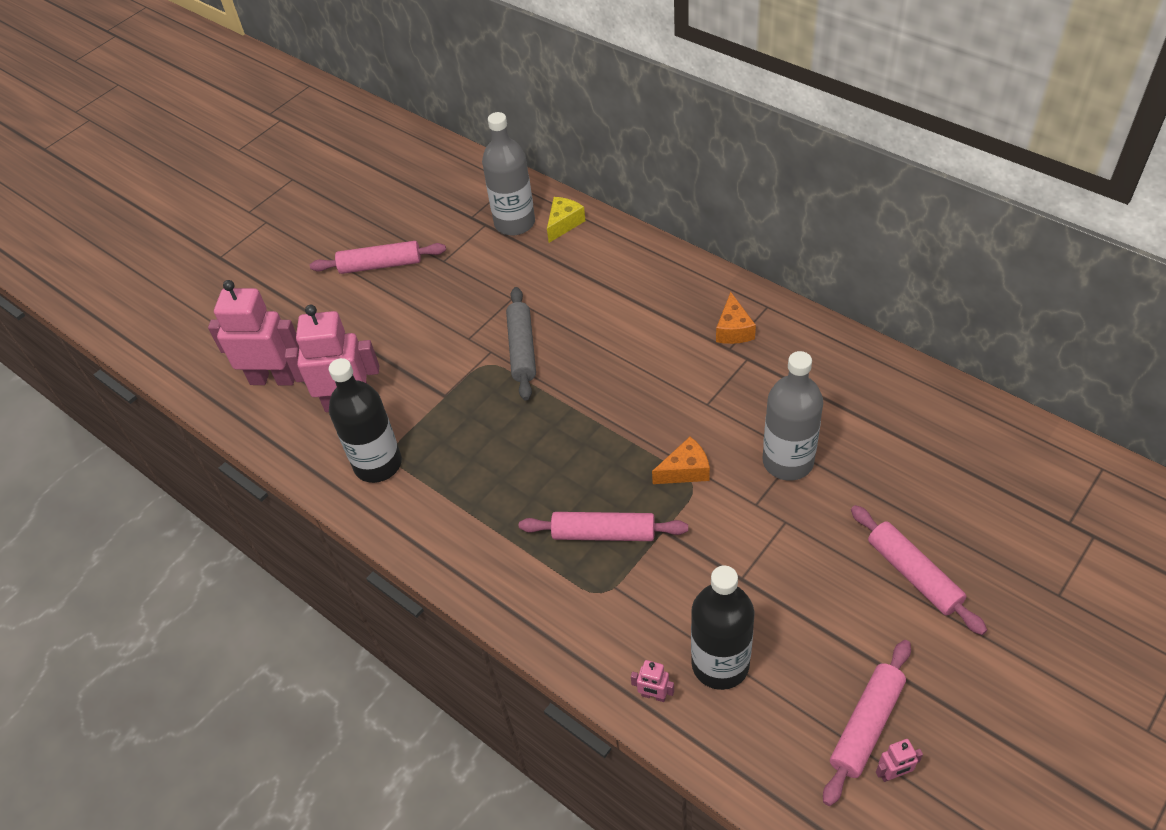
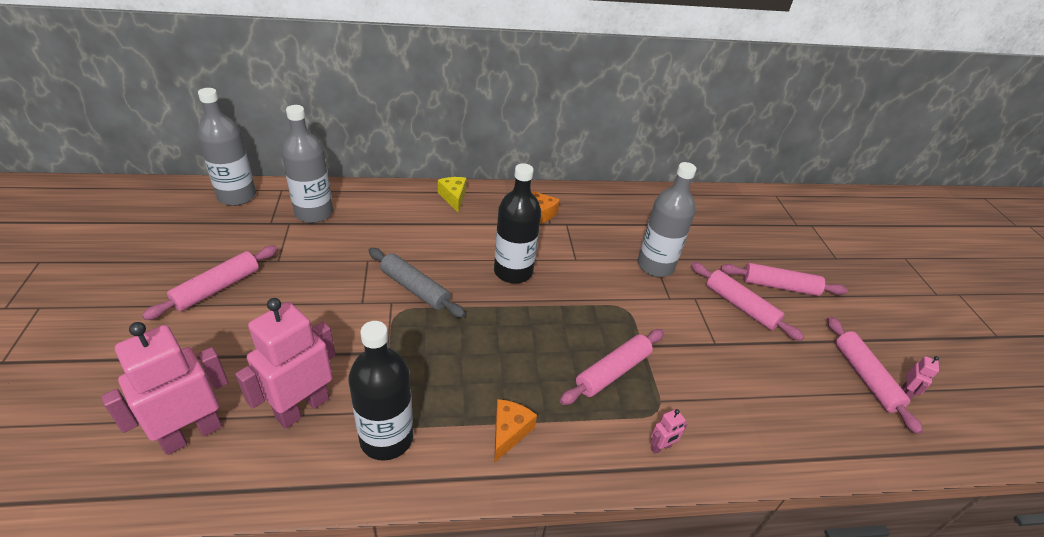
camera: 55 degrees left, 10 degrees down
(469, 174) = (237, 196): none -> grey bottle
(564, 224) = (354, 199): yellow cheese -> yellow cheese (453, 197)
(653, 695) = (766, 451): pink robot -> pink robot (660, 447)
(685, 470) = (611, 303): orange cheese -> orange cheese (509, 432)
(720, 664) = (769, 401): black bottle -> black bottle (513, 271)
(827, 563) = (740, 306): none -> pink rolling pin

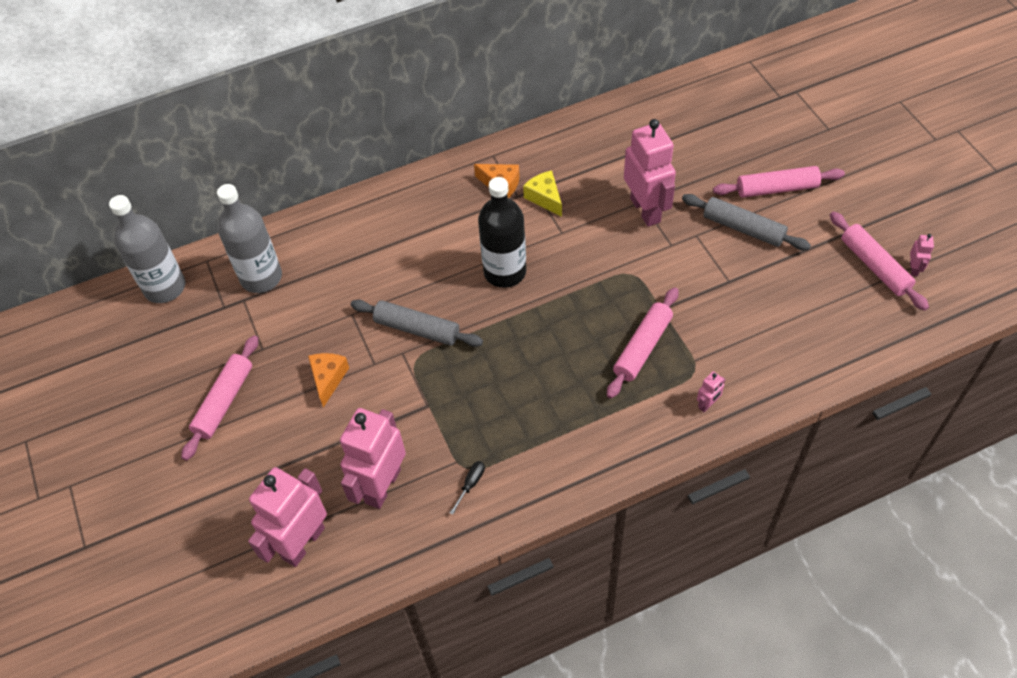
camera: 10 degrees left, 15 degrees up
(386, 438) = (470, 484): black bottle -> black screwdriver
(453, 197) = (399, 200): yellow cheese -> yellow cheese (545, 198)
(509, 432) = (572, 440): orange cheese -> orange cheese (328, 379)
(655, 266) = (645, 210): grey bottle -> pink robot
(740, 306) = (743, 228): pink rolling pin -> grey rolling pin

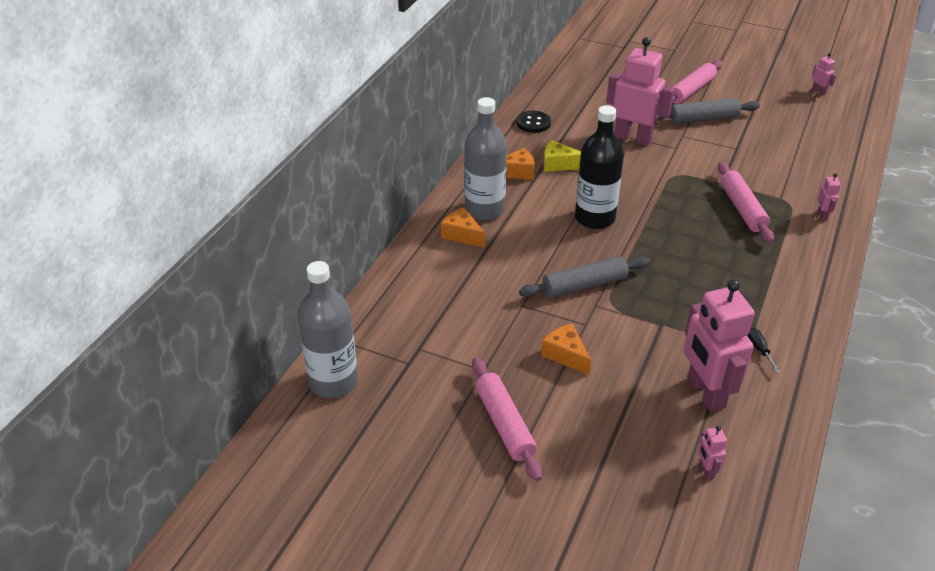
camera: 45 degrees left, 15 degrees down
(261, 277) = (413, 325): grey bottle -> grey bottle (484, 209)
(303, 543) = (706, 470): pink robot -> pink robot, size x0.42
(386, 220) = (462, 235): none -> orange cheese
(579, 140) = (533, 123): none -> black button
(874, 266) = (798, 100): pink rolling pin -> none

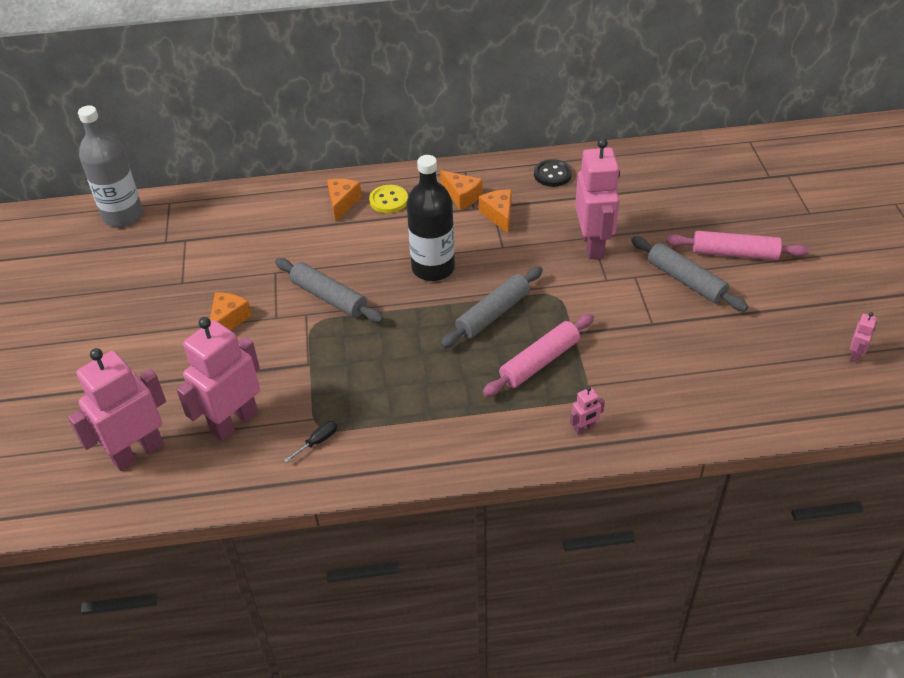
camera: 60 degrees right, 5 degrees up
(484, 209) = (388, 200): grey bottle -> yellow button
(504, 424) = (127, 317): pink rolling pin -> none
(558, 164) = (499, 215): yellow cheese -> orange cheese
(674, 209) = (493, 314): none -> grey rolling pin
(706, 470) = (138, 452): pink robot -> pink robot, size x2.39

